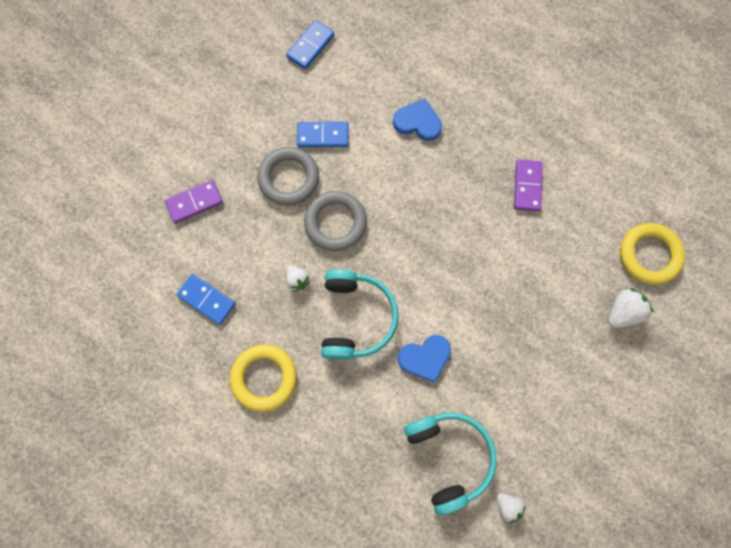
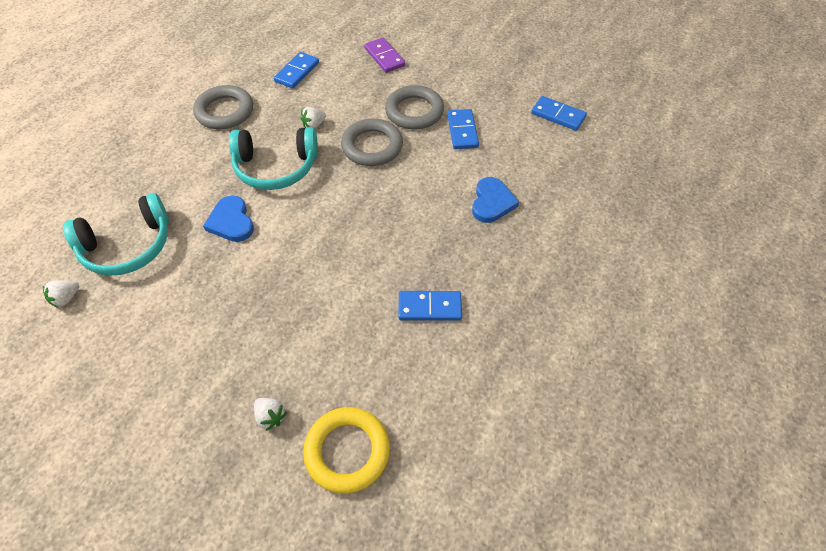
camera: 85 degrees right, 20 degrees down
(264, 378) = (225, 111): yellow ring -> grey ring
(527, 186) = (430, 307): purple domino -> blue domino
(623, 312) = (270, 416): white strawberry -> white strawberry, size x0.65

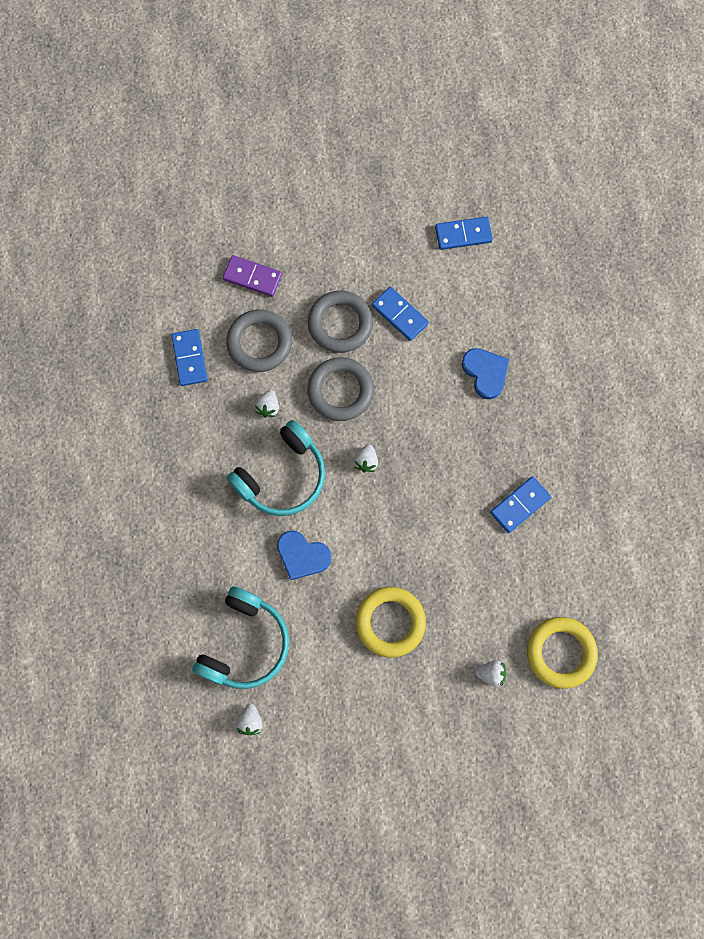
camera: 40 degrees left, 20 degrees up
(225, 111) = (173, 455): grey ring -> grey ring (259, 343)
(238, 312) = (390, 622): none -> yellow ring
(342, 197) = (366, 461): none -> white strawberry

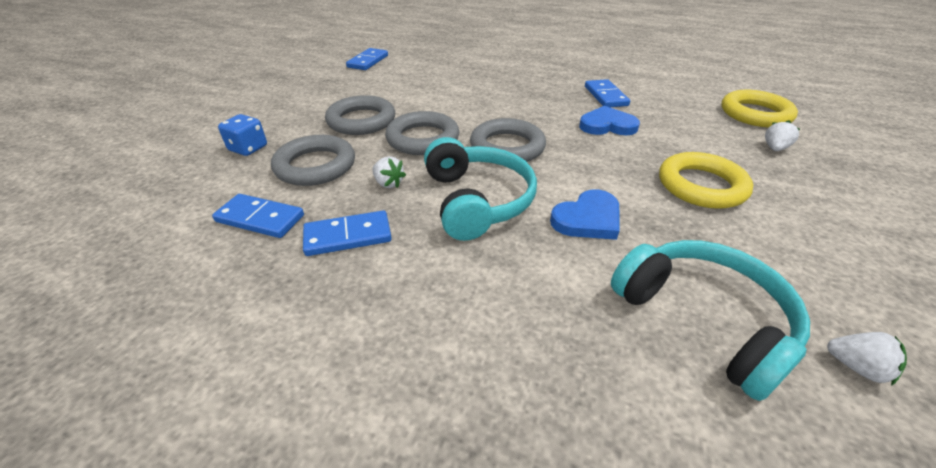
camera: 60 degrees left, 35 degrees down
(252, 277) = (248, 148): purple domino -> blue dice
(366, 461) = (507, 147): white strawberry -> grey ring
(400, 315) = (392, 96): blue domino -> blue domino (348, 236)
(485, 373) = (481, 80): blue heart -> blue heart (607, 125)

